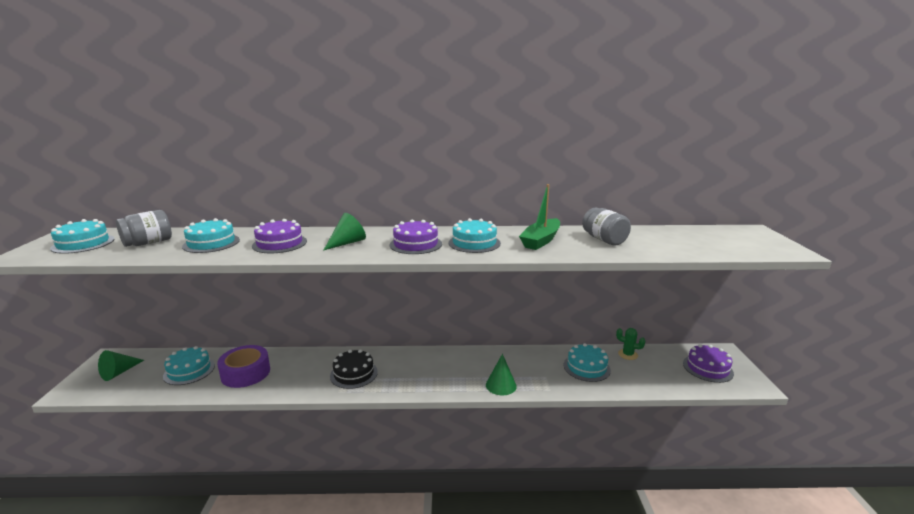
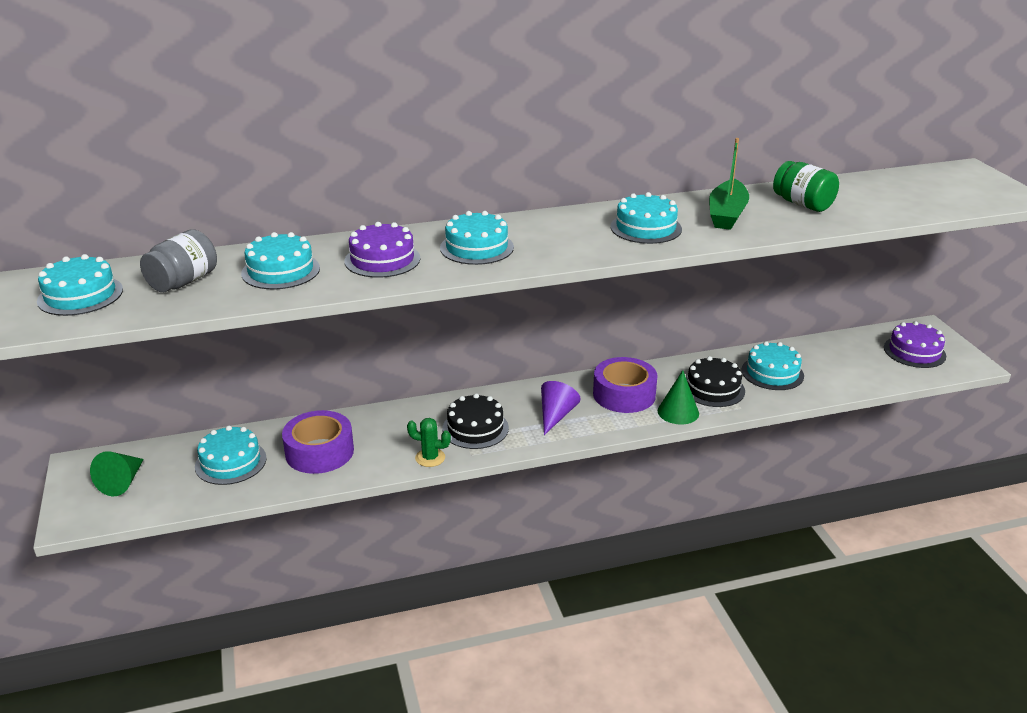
camera: 15 degrees left, 10 degrees up
(347, 243) = (476, 247): green cone -> turquoise cake
(413, 374) = (556, 415): none -> purple cone
(415, 244) = (571, 239): purple cake -> none
(469, 366) = (624, 394): none -> purple tape
(536, 372) = (713, 389): none -> black cake
(604, 240) = (802, 204): grey jar -> green jar
(628, 354) = (815, 348): green cactus -> green cactus (430, 458)

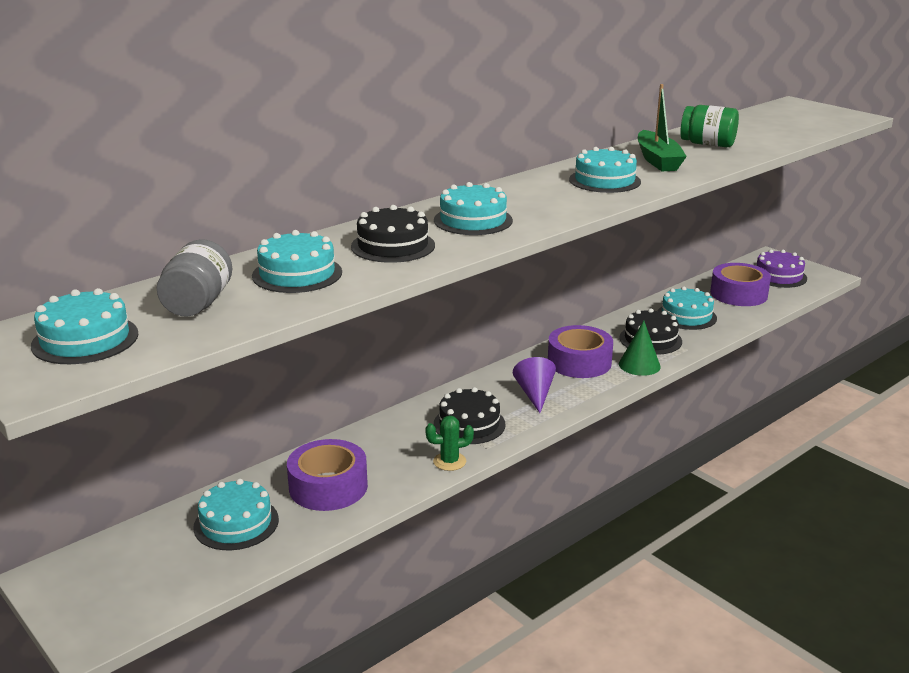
camera: 25 degrees left, 5 degrees down
(122, 482) = (121, 579): green cone -> none
(382, 259) = (393, 246): purple cake -> black cake
(850, 362) = (738, 294): none -> purple tape

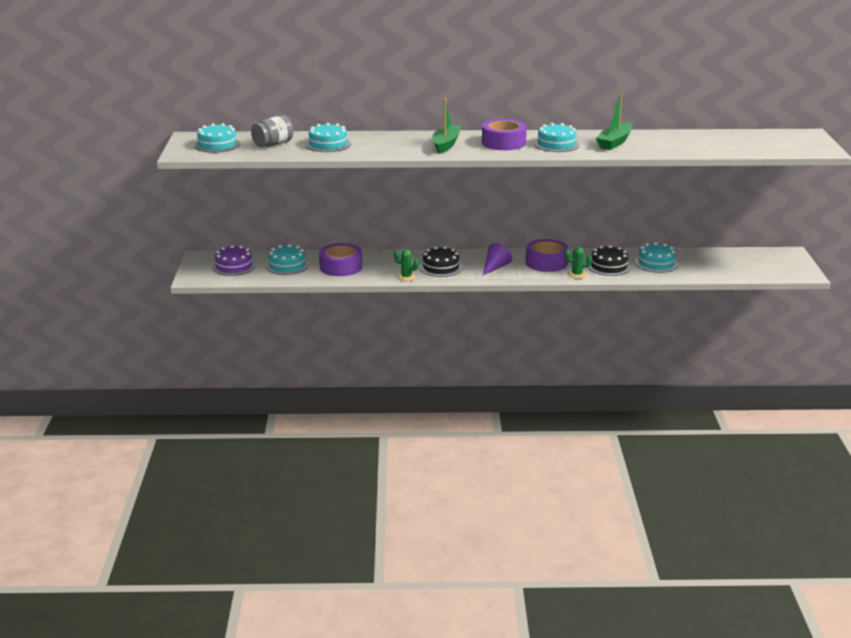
camera: 40 degrees right, 0 degrees up
(393, 246) = (387, 145): black cake -> none
(473, 220) = (446, 144): turquoise cake -> green boat
(639, 365) = (577, 274): green cone -> green cactus
(707, 144) = (670, 142): green jar -> none
(738, 294) = (717, 264): purple tape -> purple tape (503, 143)
(778, 276) = (769, 264): purple cake -> purple cake (234, 266)

